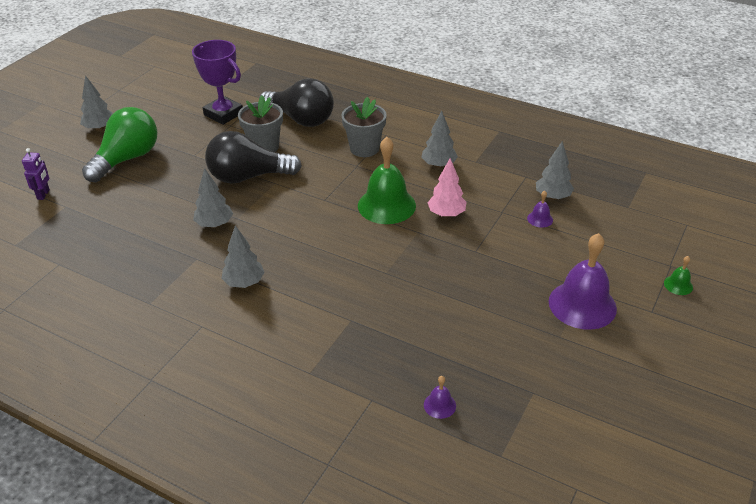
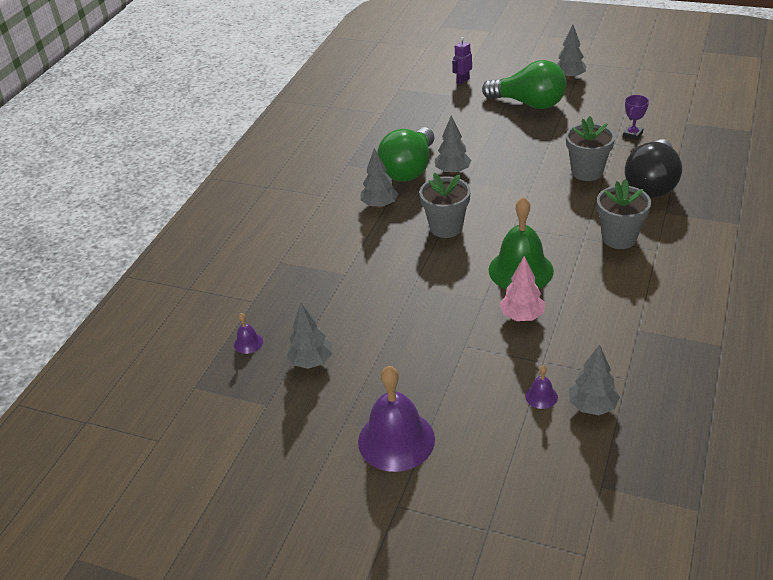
camera: 85 degrees right, 0 degrees up
(43, 194) = (462, 81): purple robot -> purple robot turned 135 degrees clockwise
(191, 254) = (409, 169): none -> green light bulb
(223, 114) = (632, 135): purple trophy -> purple trophy, size x0.51
(248, 177) = (531, 173): black light bulb -> none
(305, 241) = (446, 227): none -> grey flower pot
(438, 165) = (614, 299): grey tree -> grey tree (311, 361)
(678, 285) = (451, 536): green bell -> none

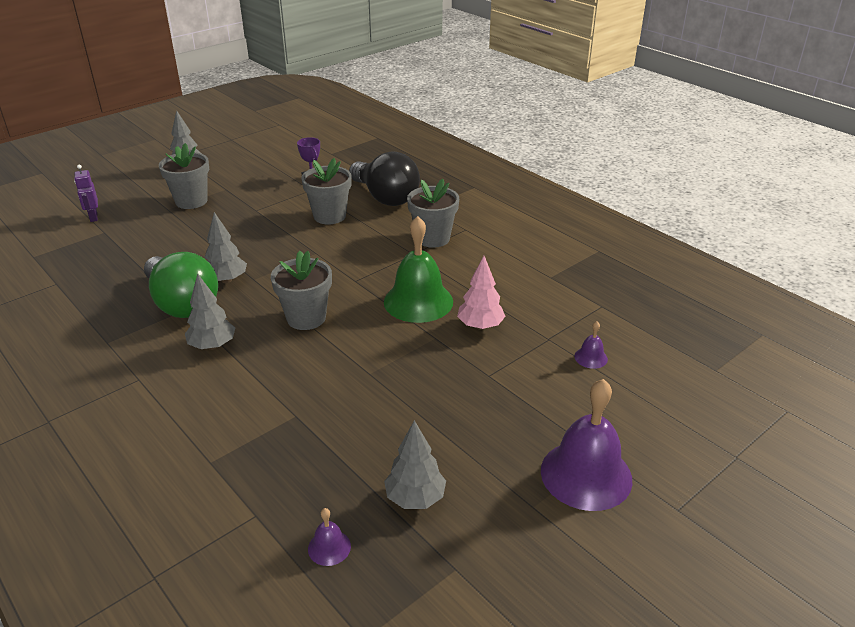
camera: 65 degrees left, 5 degrees down
(529, 103) = (191, 201): green light bulb -> grey flower pot
(592, 406) = (622, 336): grey tree -> none

